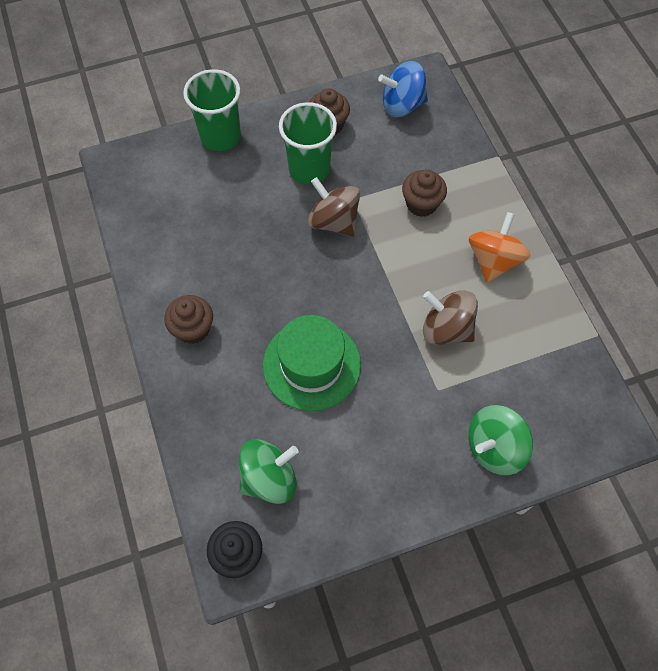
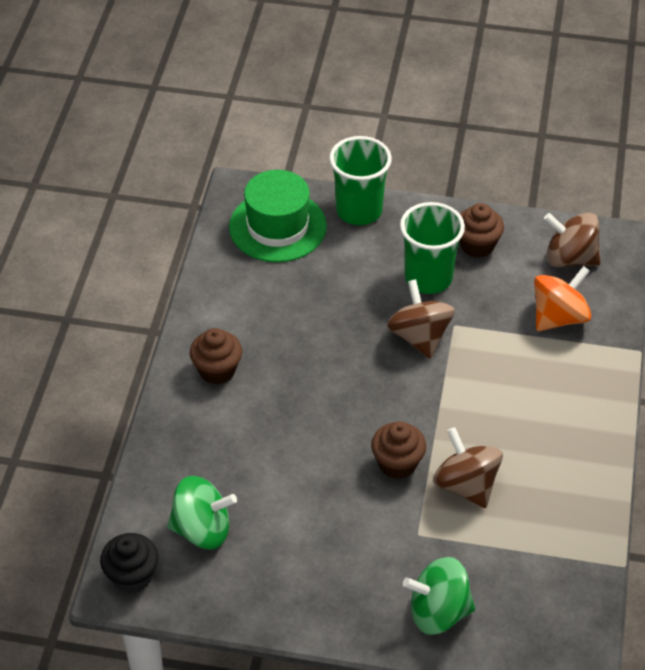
camera: 30 degrees right, 15 degrees down
(311, 365) = (308, 453): green hat -> green hat (277, 226)
(402, 105) = (570, 258): blue spinning top -> brown spinning top
(421, 204) = (523, 360): brown cupcake -> brown cupcake (397, 463)
(493, 260) = (562, 446): orange spinning top -> orange spinning top (558, 317)

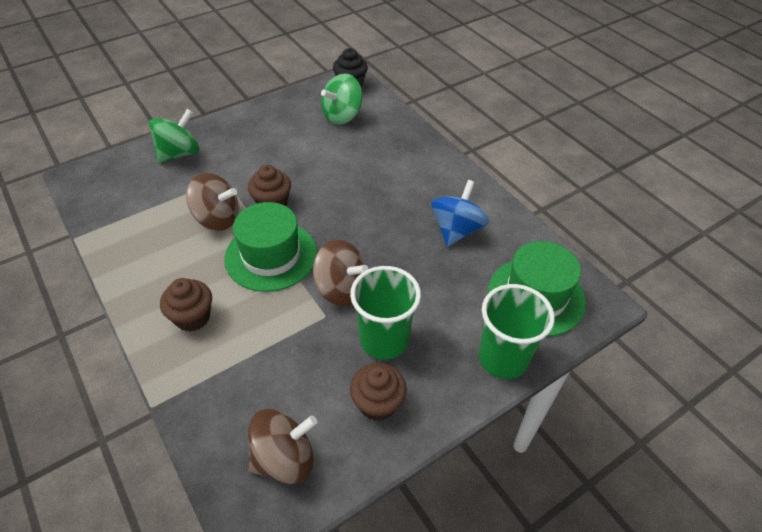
camera: 135 degrees right, 0 degrees up
(217, 370) = (436, 182): brown cupcake -> brown cupcake (192, 317)
(264, 315) = (456, 230): none -> blue spinning top
(449, 408) = (271, 255): none -> green hat
(558, 317) = (247, 385): orange spinning top -> none

